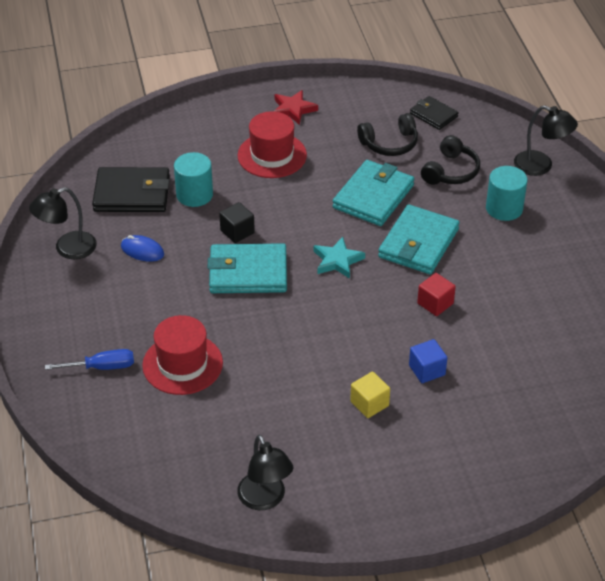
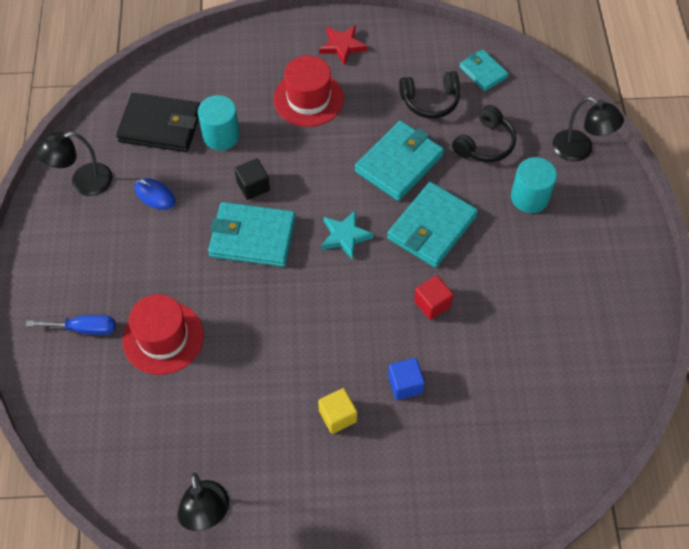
camera: 10 degrees right, 15 degrees up
(433, 115) = (483, 72): black wallet -> turquoise wallet

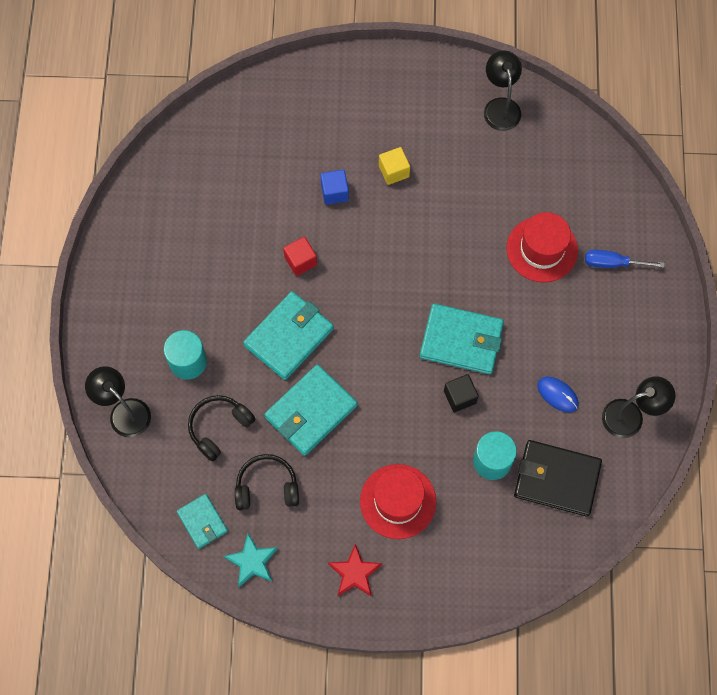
camera: 175 degrees left, 10 degrees up
(345, 236) = (373, 334): turquoise star -> turquoise star (252, 561)

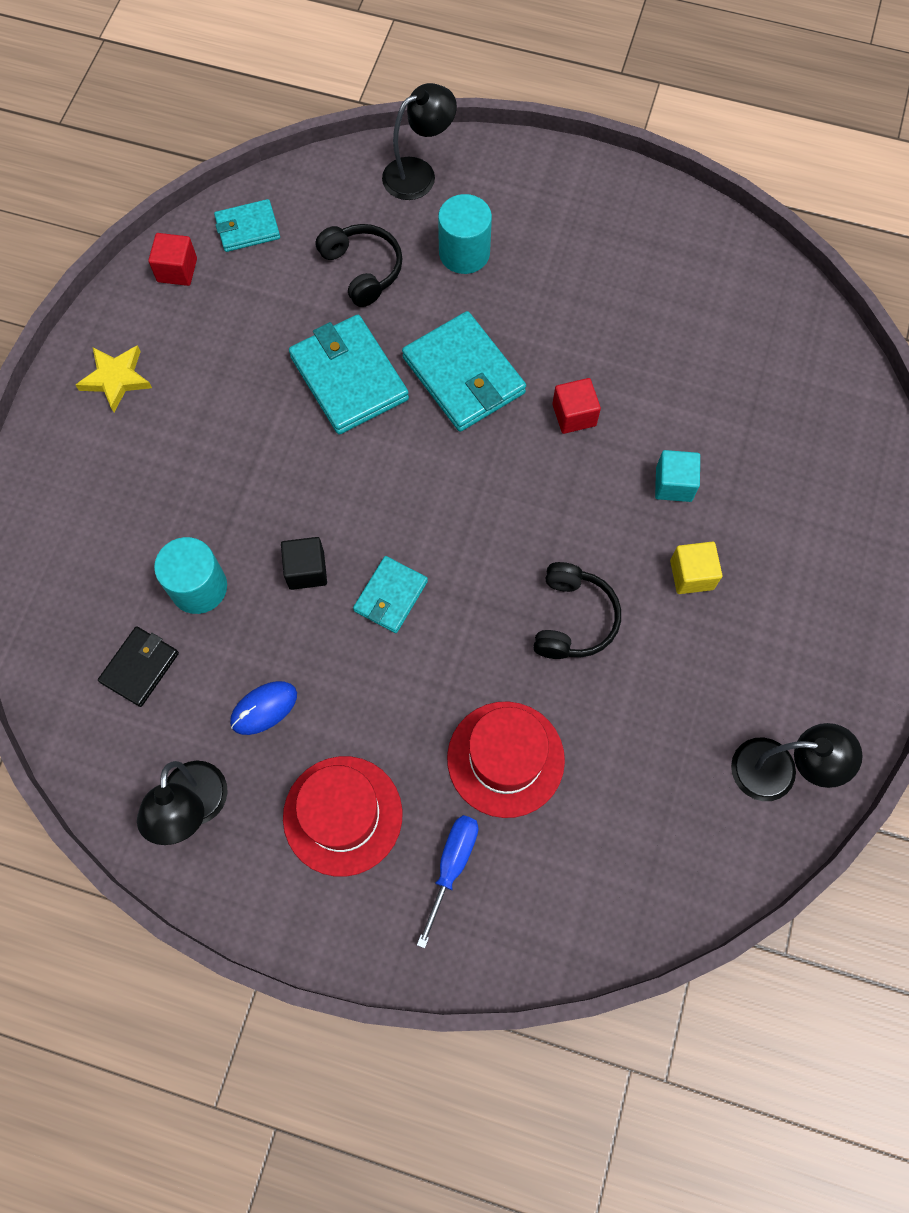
camera: 105 degrees right, 0 degrees up
(252, 561) = (177, 270): turquoise star -> red cube
(267, 487) = (265, 306): black headphones -> black headphones (573, 619)
(334, 192) = (673, 484): blue cube -> turquoise cube
(354, 573) = (116, 379): red star -> yellow star
(398, 501) = (188, 452): red hat -> red hat (343, 815)
(461, 340) = (391, 596): turquoise wallet -> turquoise wallet, size x0.58
(556, 479) = (140, 667): black wallet -> black wallet, size x0.58

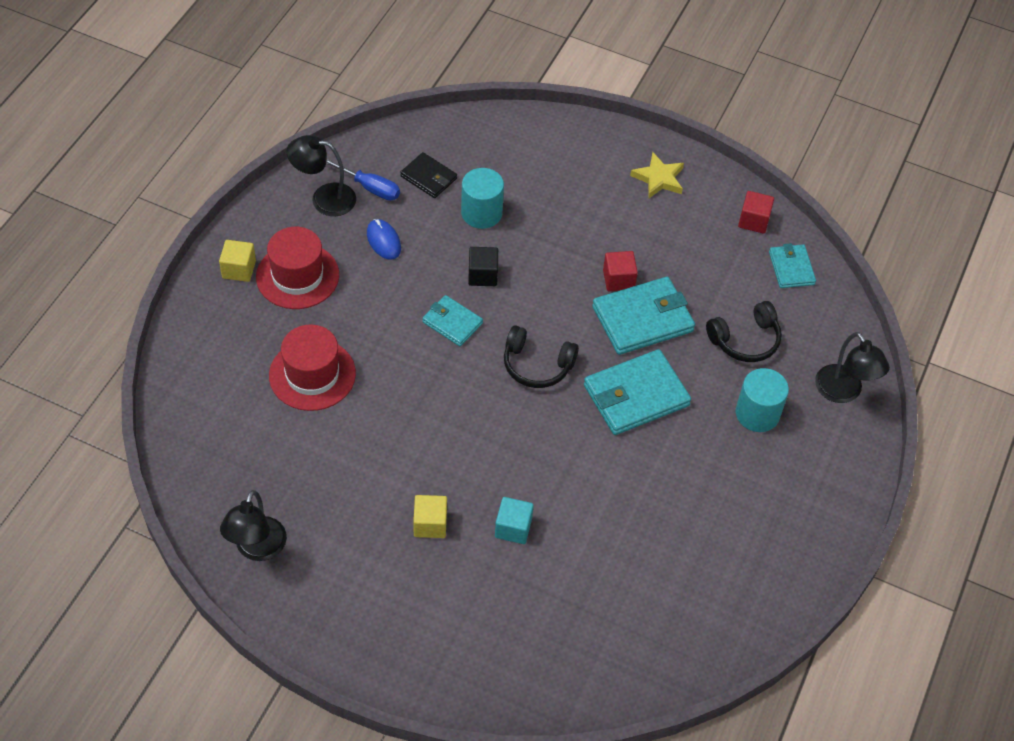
camera: 95 degrees right, 15 degrees down
(343, 903) = (239, 269): none -> yellow cube
(452, 866) = (246, 332): blue screwdriver -> blue screwdriver (370, 188)
(573, 619) = (409, 435): black headphones -> black headphones (537, 365)
(574, 415) = (588, 467): red cube -> red cube (618, 280)

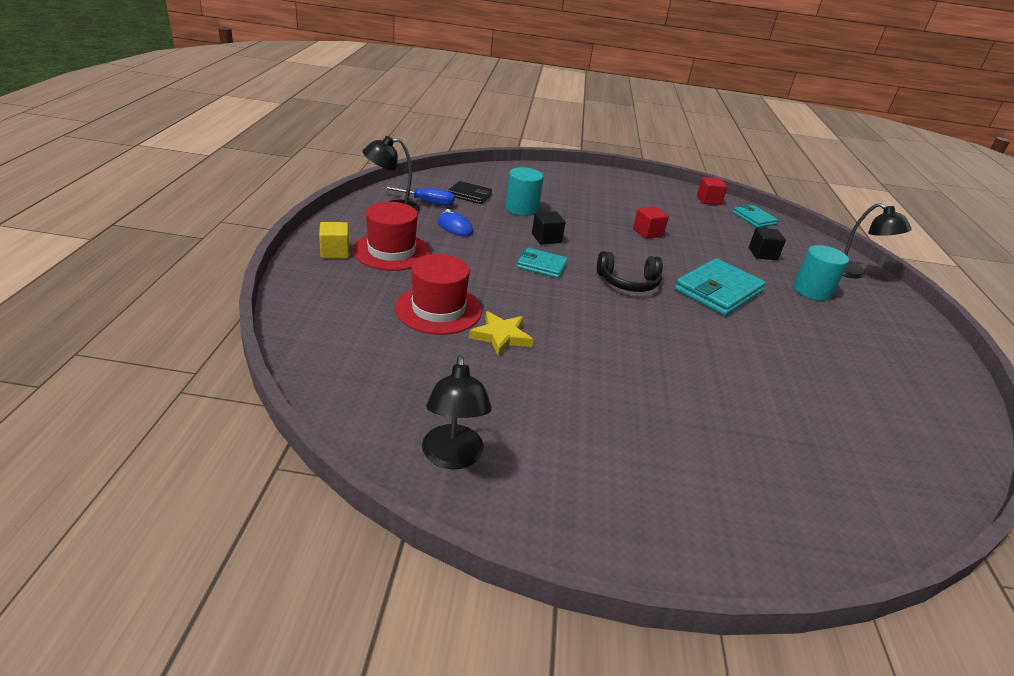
camera: 20 degrees left, 20 degrees down
(430, 524) = (621, 402): yellow cube -> none
(513, 528) = (699, 392): turquoise cube -> none
(642, 319) = (683, 250): turquoise wallet -> none
(659, 178) = (631, 187): yellow star -> yellow star (501, 336)
(745, 340) = (762, 254): black headphones -> black cube

